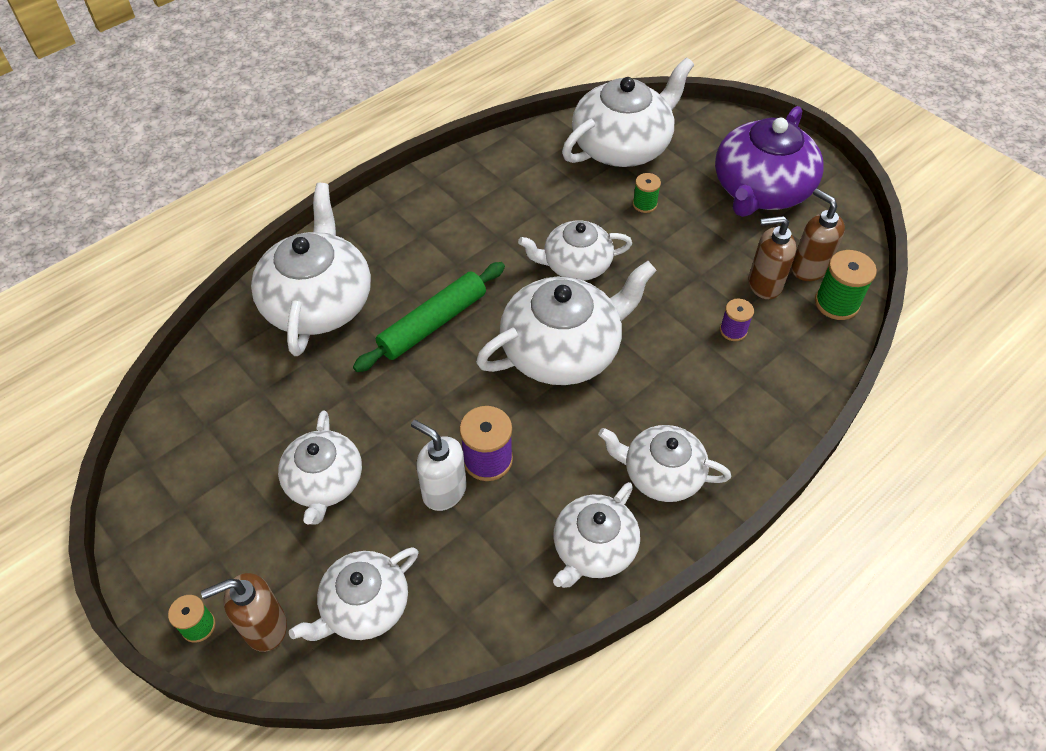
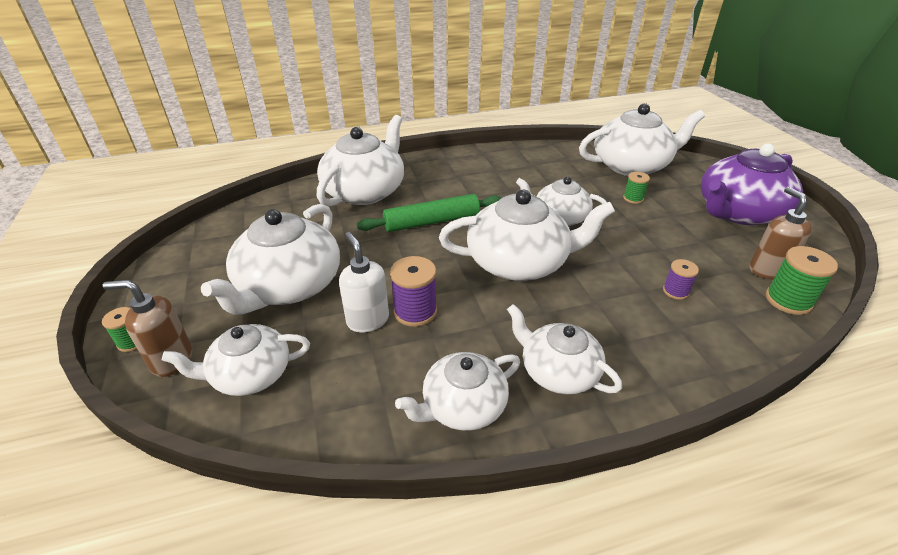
camera: 25 degrees right, 15 degrees down
(324, 482) = (289, 286): white teapot -> white teapot, size x1.61
(764, 284) = (718, 269): brown soap dispenser -> none

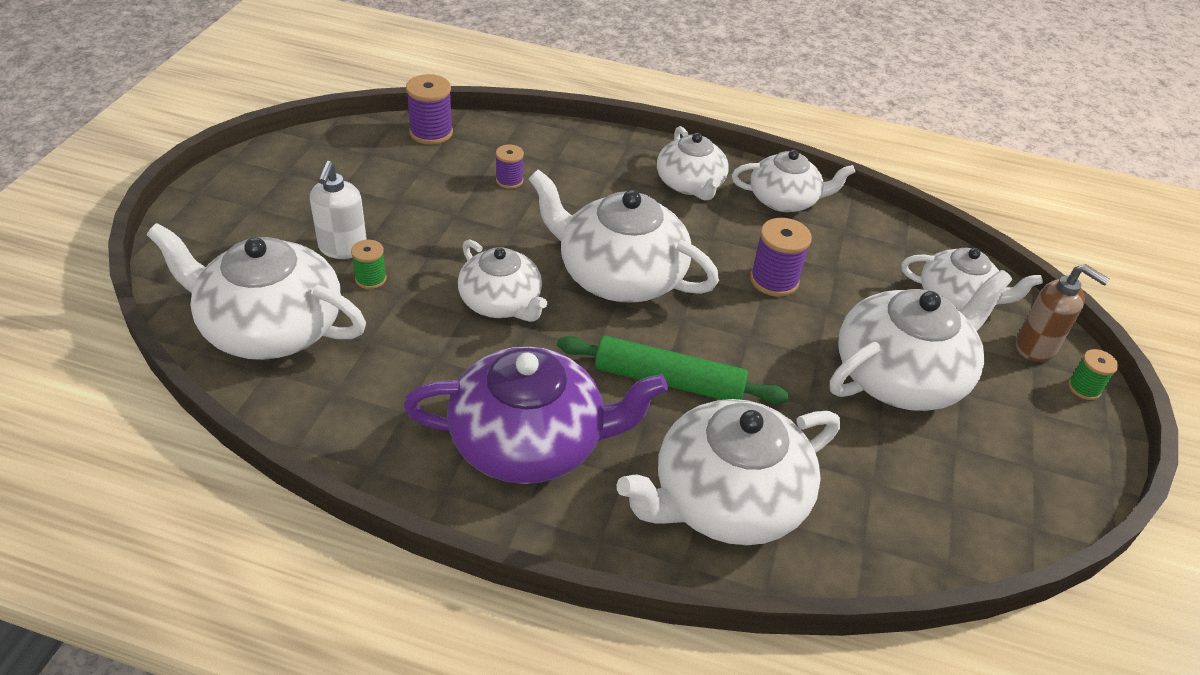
camera: 150 degrees left, 5 degrees up
(367, 320) = (827, 295): white soap dispenser -> white soap dispenser (343, 248)
(738, 212) = (294, 203): purple teapot -> purple teapot (530, 442)
(767, 270) = (396, 154): brown soap dispenser -> none
(788, 300) = (431, 132): green spool -> purple spool

